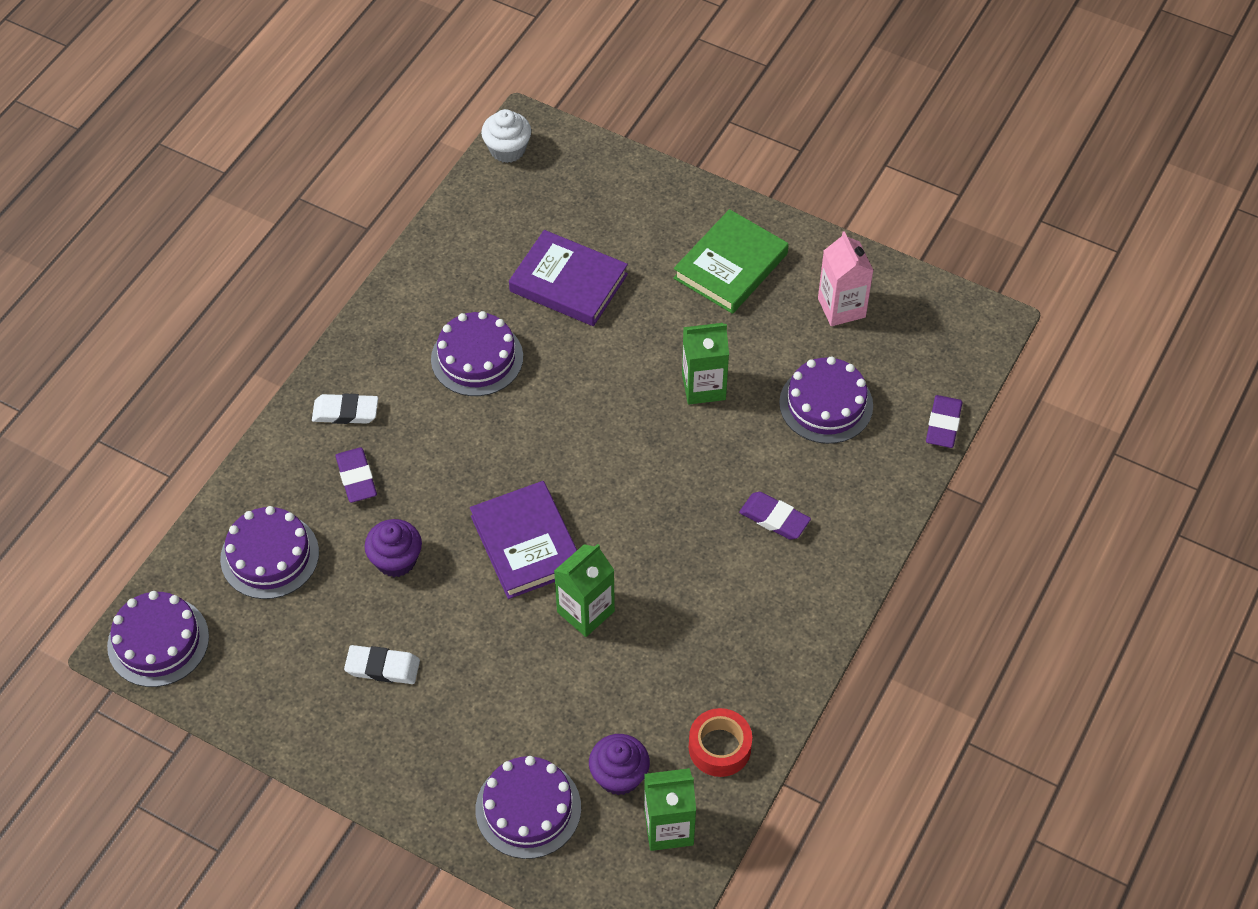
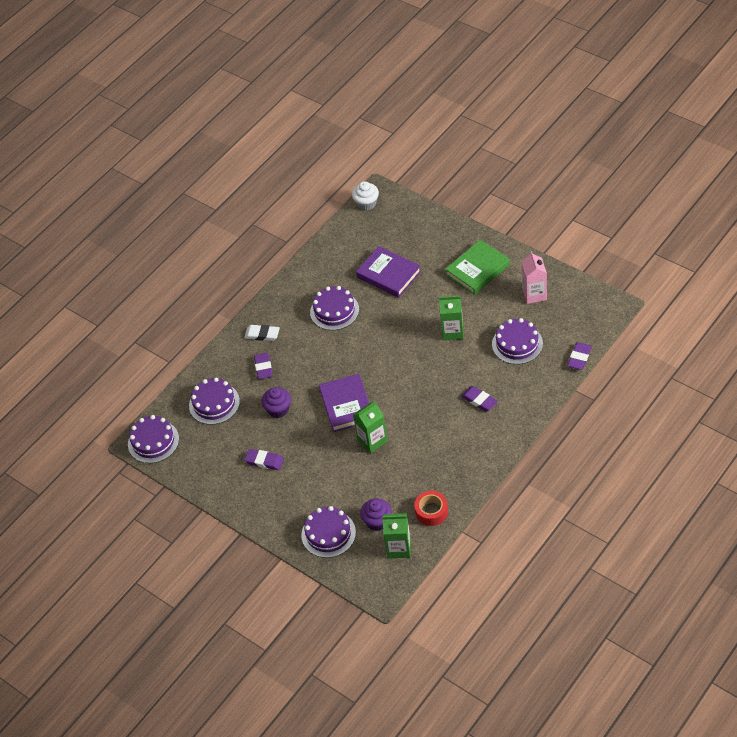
camera: 15 degrees right, 5 degrees down
(382, 667) = (264, 461): white eraser -> purple eraser

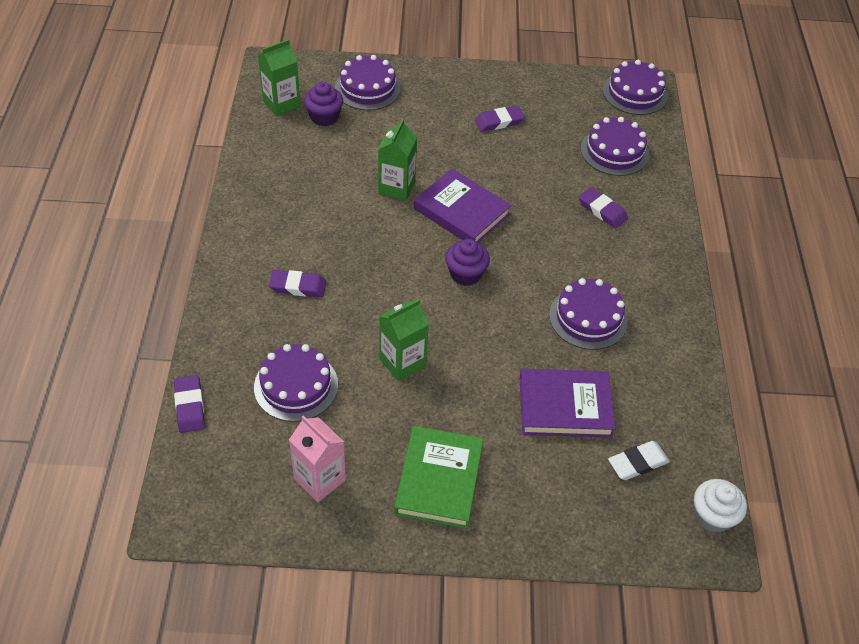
camera: 135 degrees right, 0 degrees up
(262, 334) = (646, 247): white eraser -> white eraser (637, 463)
(278, 409) = (537, 175): purple cupcake -> purple cupcake (465, 274)
(431, 511) = (270, 147): red tape -> none

